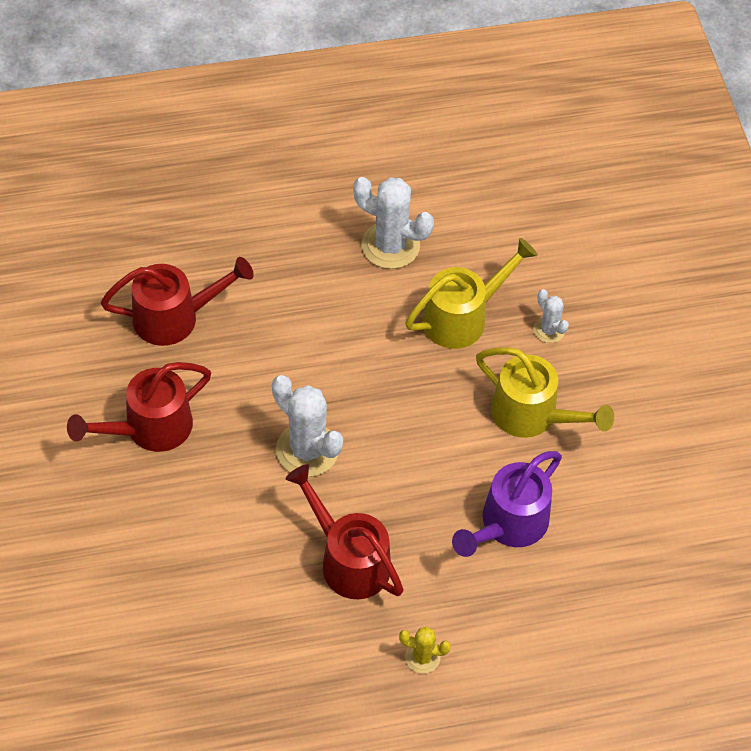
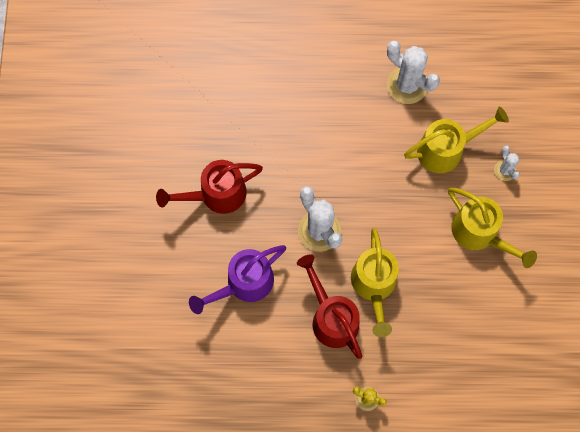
camera: 15 degrees right, 15 degrees up
(176, 317) = (249, 114): red watering can -> none
(400, 508) = (374, 286): none -> yellow watering can
(507, 525) = (445, 313): purple watering can -> purple watering can (243, 284)

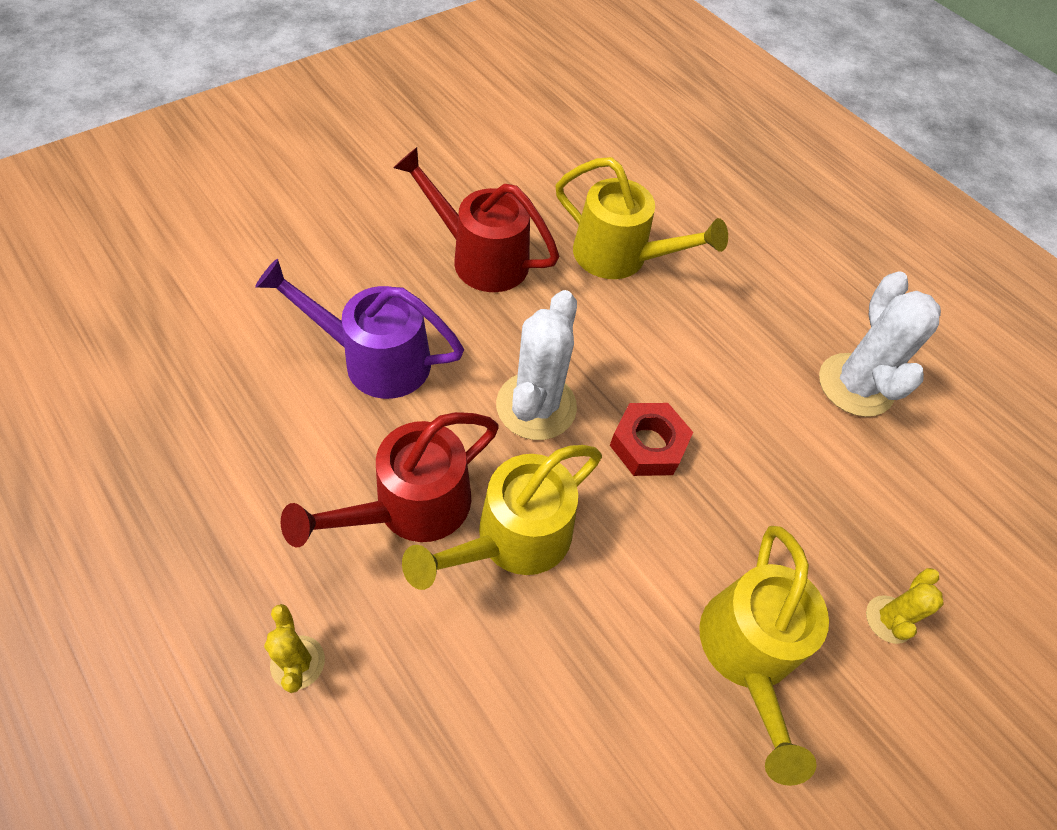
camera: 45 degrees right, 15 degrees down
(331, 317) = (410, 508): red watering can -> red watering can turned 150 degrees counterclockwise
(371, 198) = (648, 445): none -> red nut
(447, 149) = (826, 502): yellow watering can -> yellow watering can (621, 257)
(505, 170) = (889, 619): white cactus -> yellow cactus

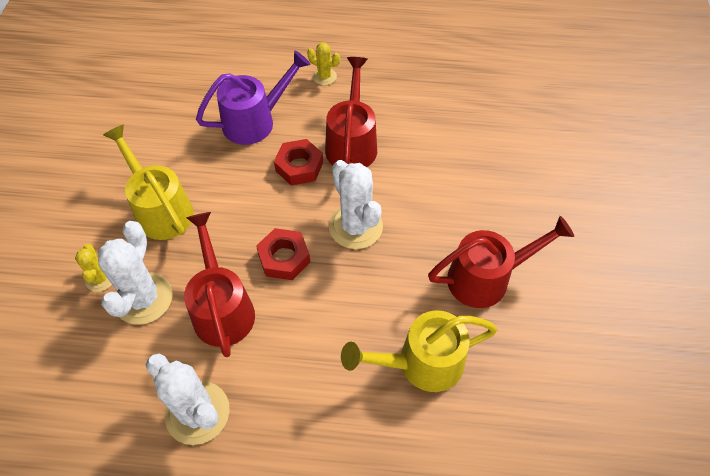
camera: 140 degrees right, 0 degrees up
(374, 359) = (450, 179): purple watering can -> purple watering can (256, 121)
(512, 540) = (299, 166): yellow watering can -> red nut
(761, 454) = (222, 307): none -> red watering can
(846, 543) = (143, 298): none -> white cactus

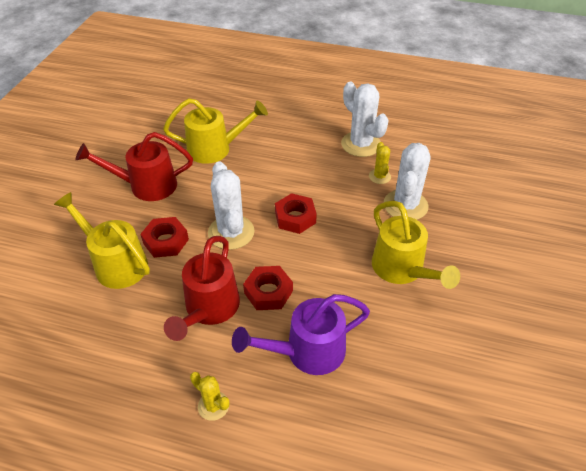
camera: 170 degrees left, 10 degrees down
(100, 278) = (443, 222): yellow cactus -> yellow cactus (379, 176)
(222, 307) = (345, 193): red watering can -> none
(424, 205) = (166, 241): none -> red nut
(464, 173) = (115, 263): none -> yellow watering can

